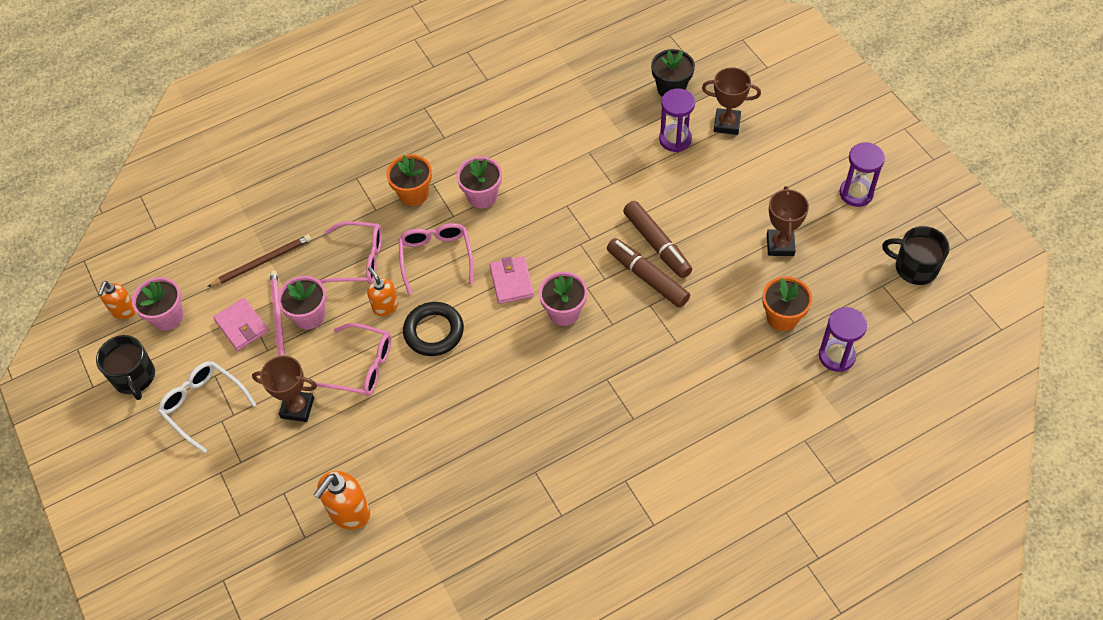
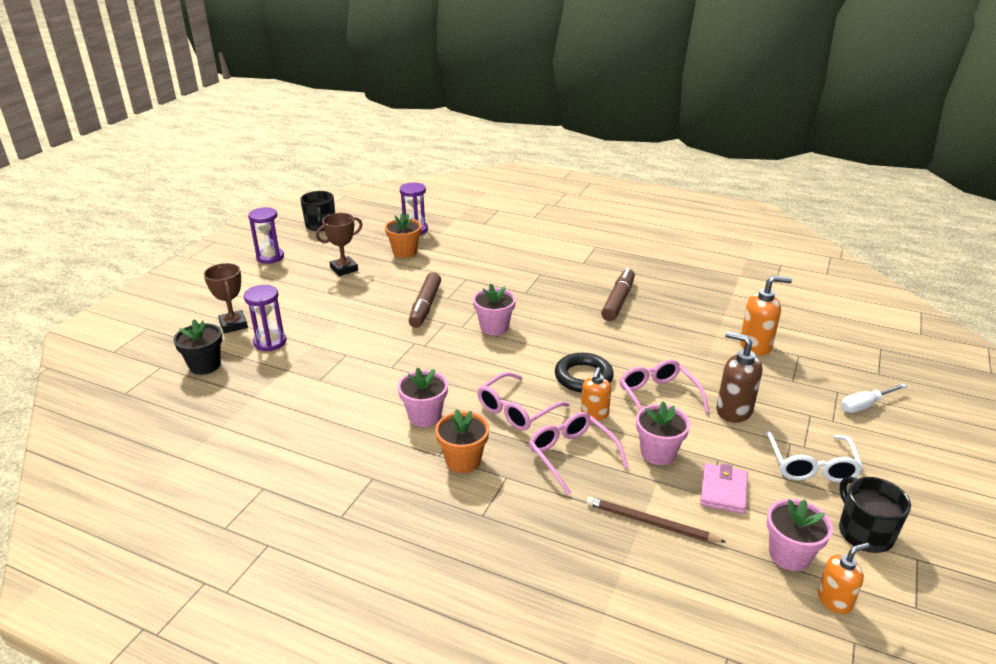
camera: 130 degrees left, 25 degrees down
(134, 377) = (864, 532): black mug -> black mug turned 45 degrees counterclockwise
(208, 517) = (864, 405): none -> white screwdriver
(278, 318) = (685, 471): pink pencil -> none
(297, 408) = (733, 411): brown trophy -> brown soap dispenser
(511, 282) = (495, 361): pink wallet -> none
(657, 244) = (391, 313): brown marker -> brown marker (618, 301)

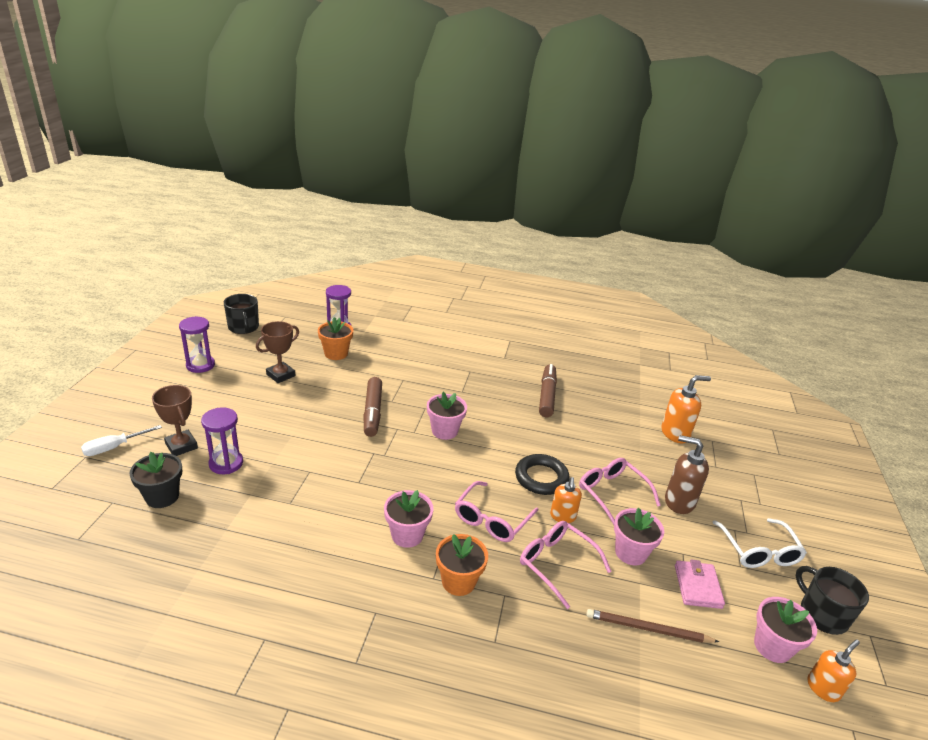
camera: 15 degrees left, 0 degrees up
(864, 405) = (779, 486): white screwdriver -> white screwdriver (113, 448)

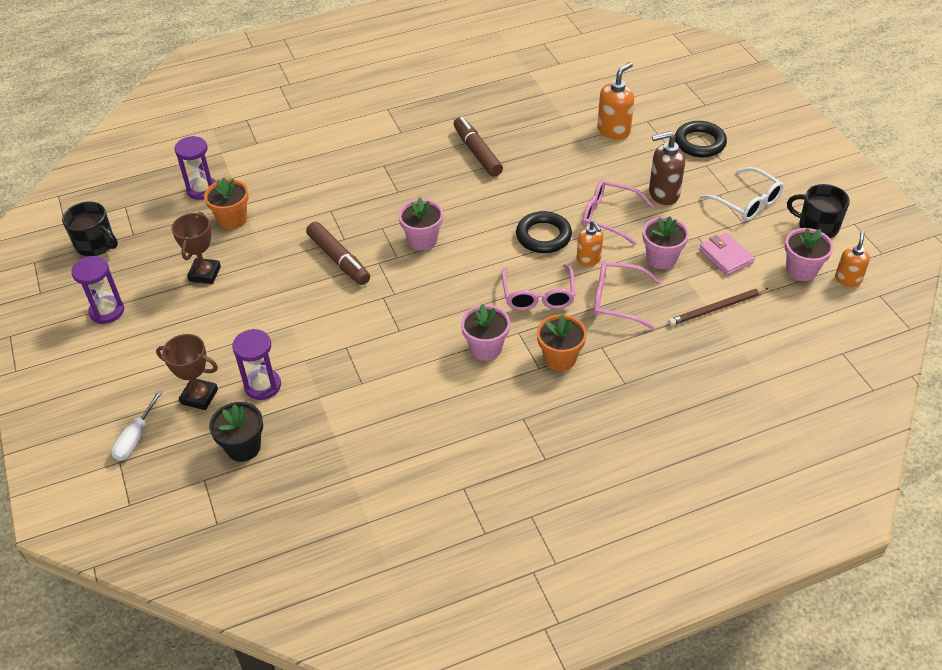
camera: 30 degrees left, 15 degrees up
(749, 480) = (699, 143): none -> black ring

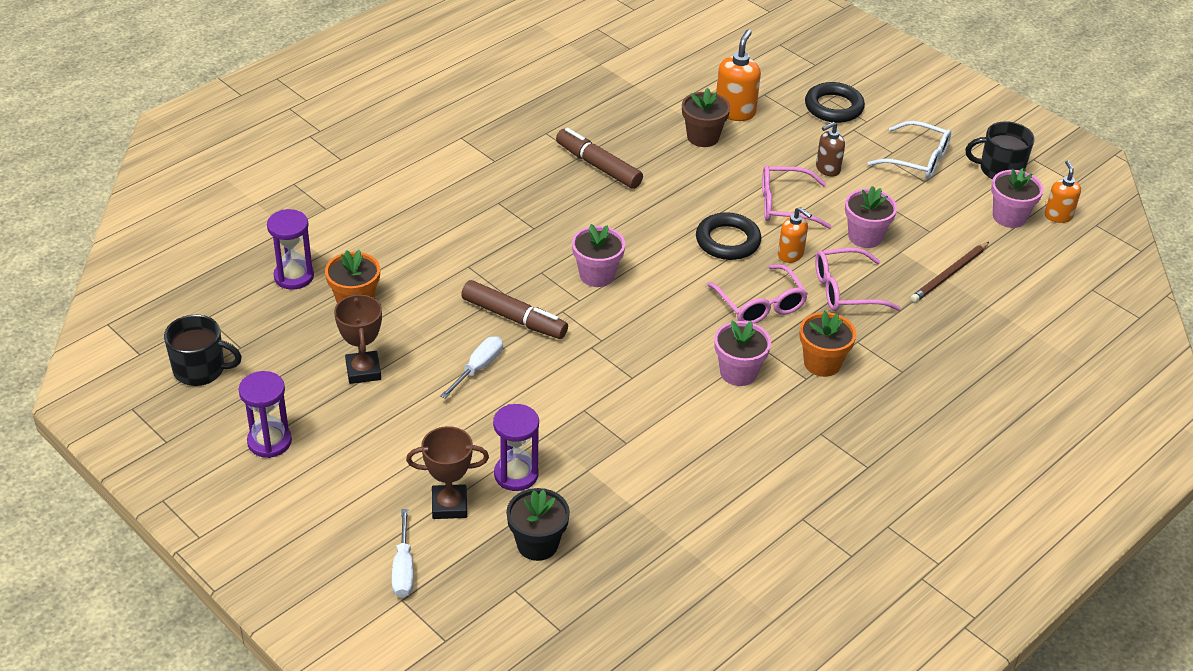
camera: 25 degrees left, 5 degrees down
(288, 293) = (478, 368): none -> white screwdriver
(575, 146) = (703, 137): none -> brown flower pot
(663, 194) = (827, 169): brown soap dispenser -> brown soap dispenser, size x0.65
(726, 256) = (928, 220): pink wallet -> none

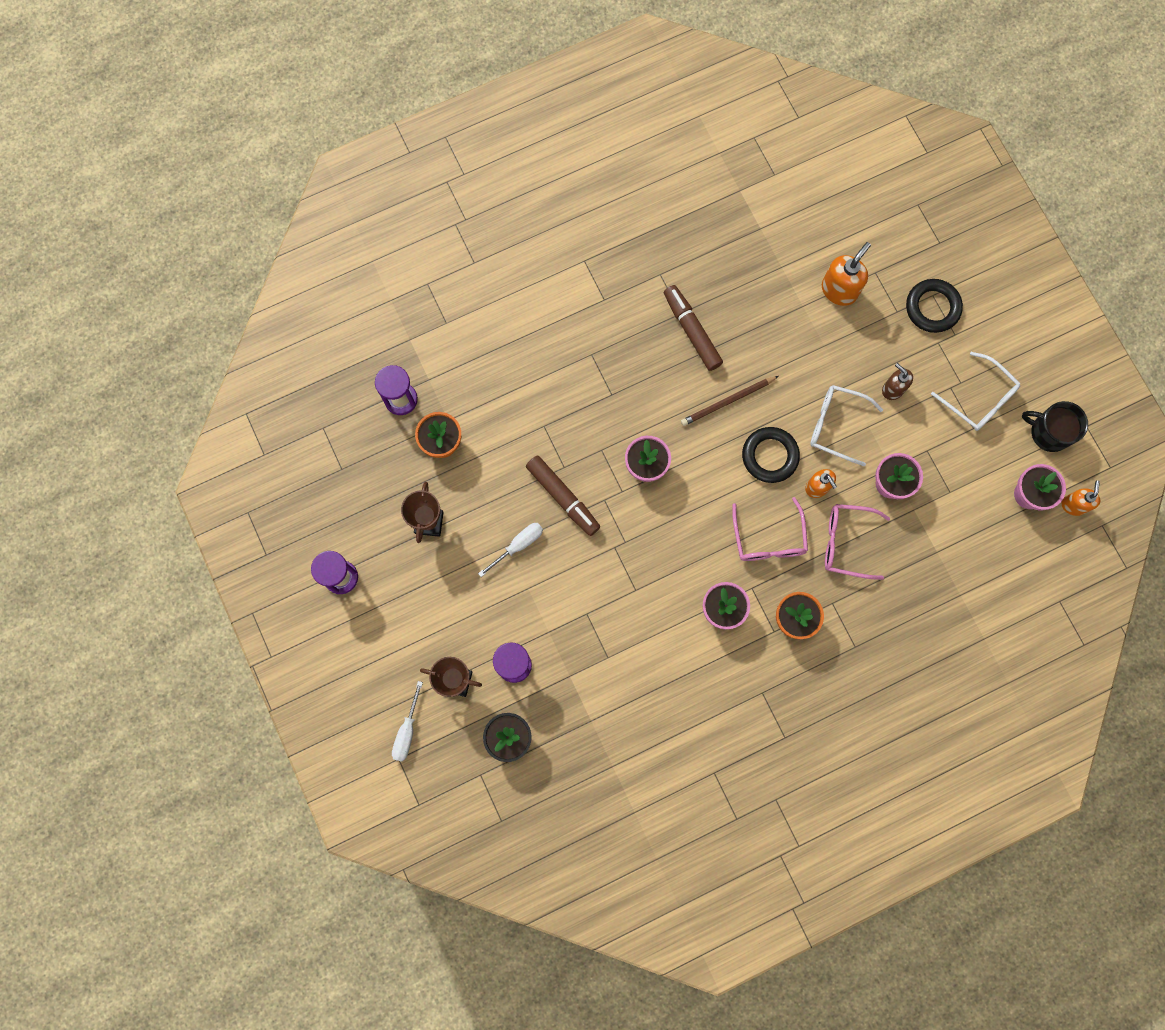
camera: 20 degrees right, 35 degrees up
(200, 369) = (306, 485): black mug -> none
(703, 137) = (797, 317): brown flower pot -> none
(785, 205) = (836, 425): pink glasses -> white glasses
(827, 169) = (892, 389): brown soap dispenser -> brown soap dispenser turned 60 degrees clockwise
(949, 274) = (943, 549): brown pencil -> brown pencil (727, 402)

